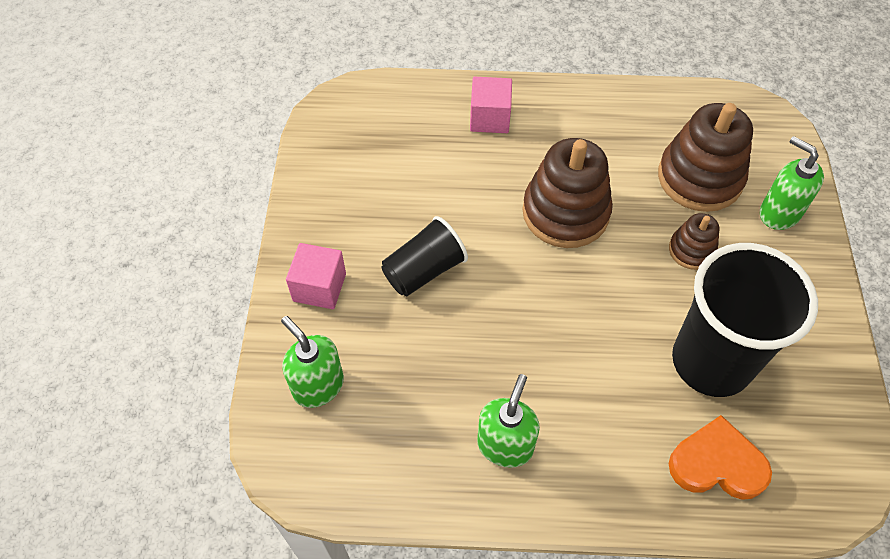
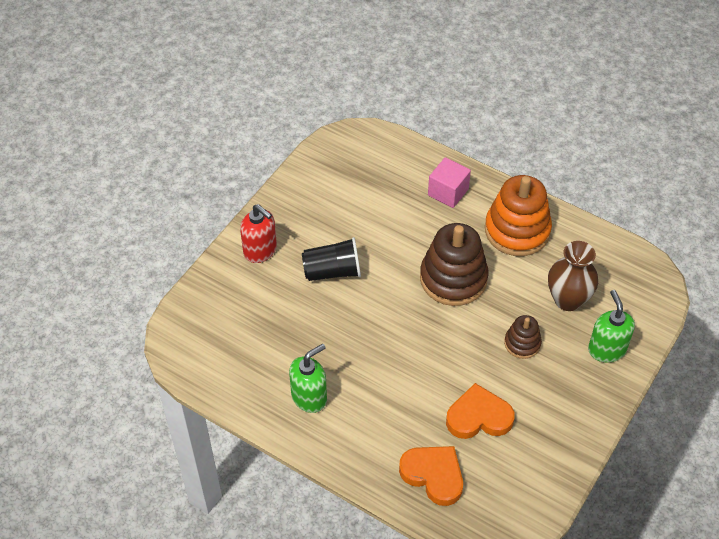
camera: 30 degrees right, 5 degrees down
(318, 386) = (221, 308): green soap dispenser -> none
(319, 287) = (260, 250): pink cube -> red soap dispenser
(592, 127) = (517, 230): none -> orange stacking toy
(699, 178) = (567, 300): brown stacking toy -> brown vase
(711, 362) = (478, 417): black cup -> orange heart

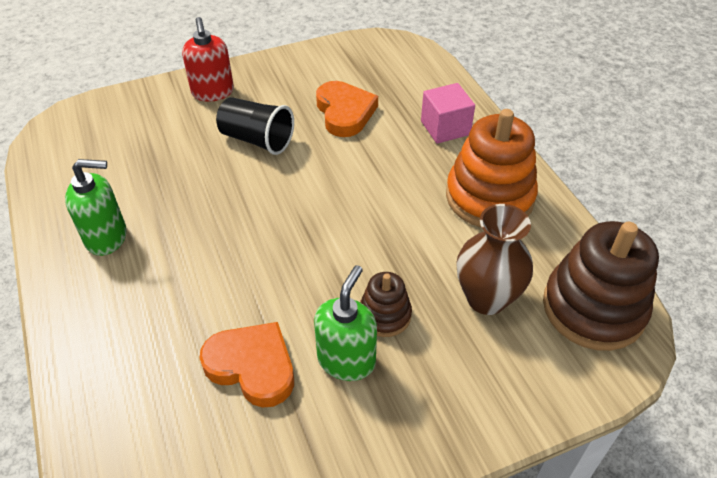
camera: 35 degrees right, 5 degrees down
(433, 475) = (133, 400): orange heart -> orange heart (345, 112)
(453, 278) = (371, 207): brown stacking toy -> brown stacking toy (593, 308)
(606, 349) = (487, 385): green soap dispenser -> green soap dispenser (346, 360)

